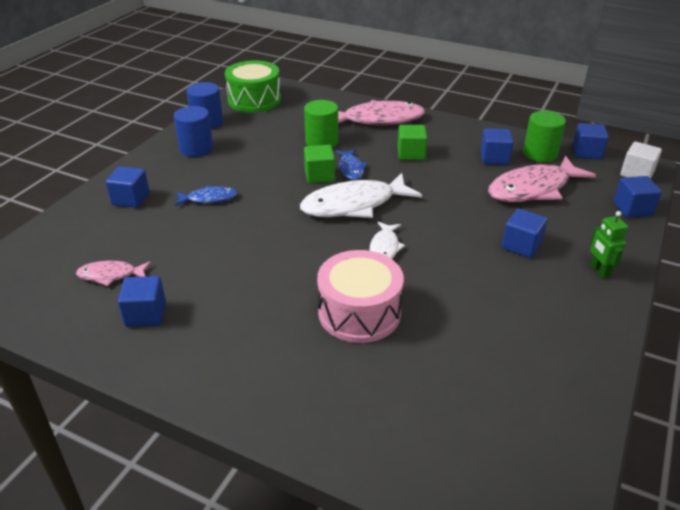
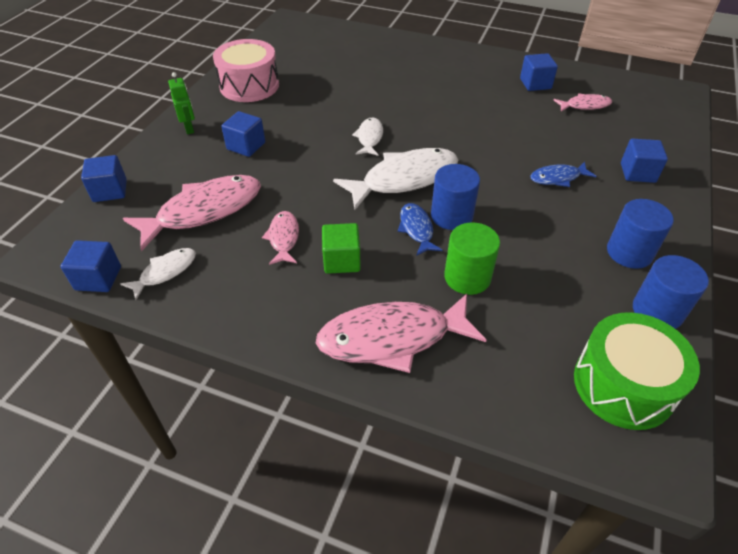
camera: 175 degrees right, 10 degrees up
(319, 176) = (451, 216): green cube -> blue cylinder
(359, 312) = (385, 92): pink drum -> pink drum (249, 86)
(458, 168) = (283, 238): none -> pink fish
(494, 158) = (231, 259): blue cube -> none
(540, 153) = (165, 272): green cylinder -> white fish
(636, 174) = (62, 242): white cube -> none

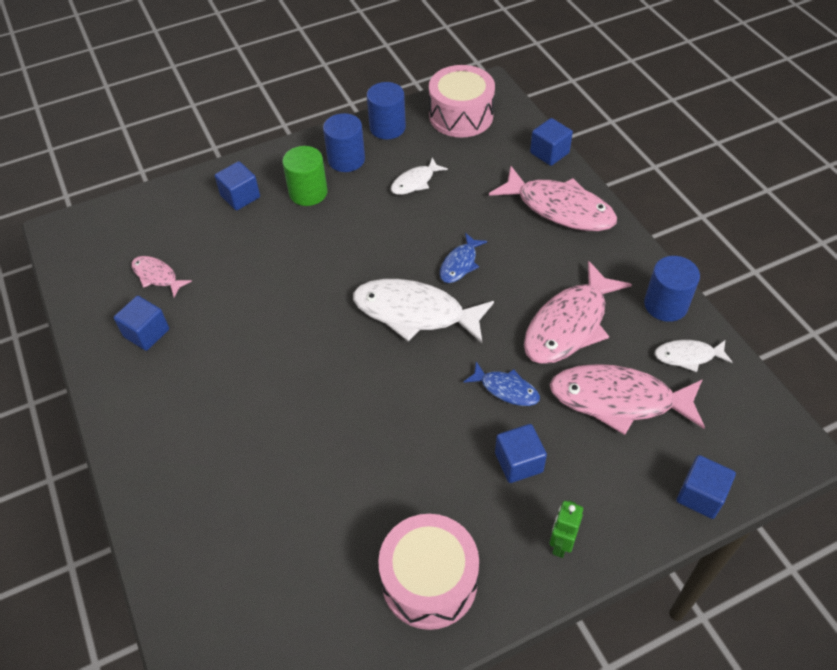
camera: 135 degrees left, 5 degrees up
(98, 278) = (748, 387): blue cube -> blue cube (549, 153)
(283, 238) = (569, 324): pink fish -> pink fish, size x1.95
(341, 260) = (541, 277): green cube -> none
(369, 138) = (389, 382): white fish -> white fish (415, 182)
(451, 216) = (421, 257): blue cylinder -> blue cylinder (665, 305)
(467, 277) = (468, 211): green cylinder -> green cylinder (308, 192)
(558, 178) = (300, 231): blue fish -> blue fish (506, 389)
(623, 385) = (461, 116): green drum -> pink drum

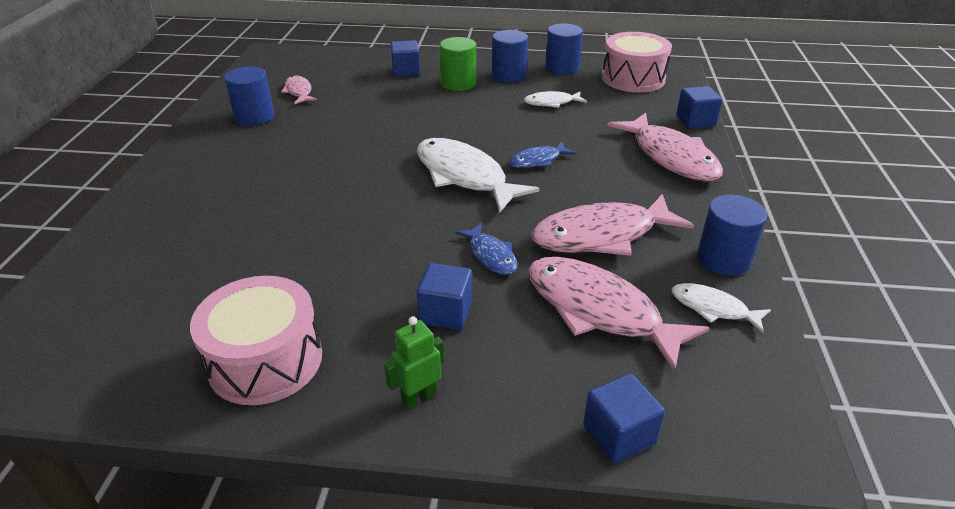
camera: 30 degrees right, 15 degrees down
(146, 333) = (254, 117): blue cube -> blue cylinder

